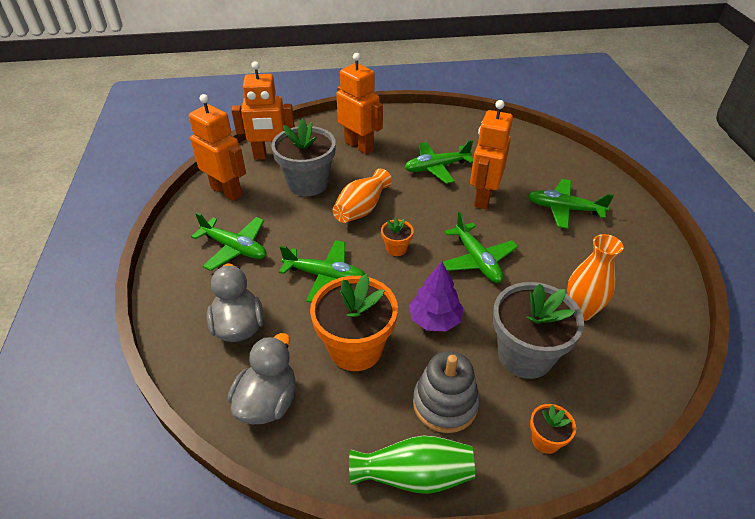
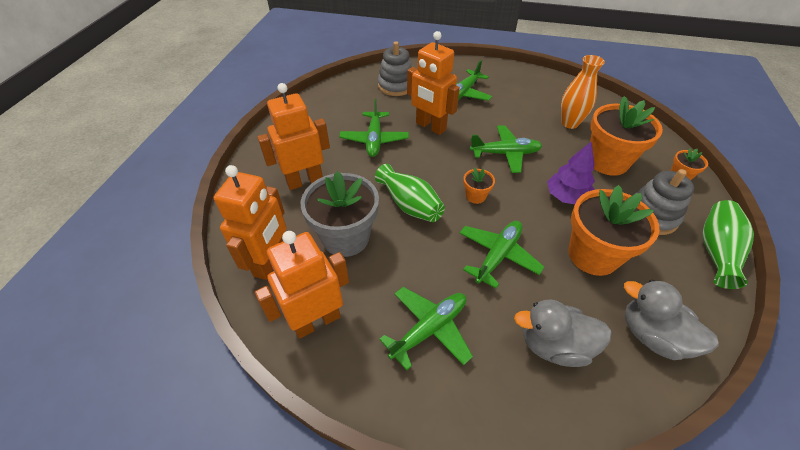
camera: 70 degrees left, 5 degrees up
(362, 209) = (410, 205): orange vase -> green vase
(525, 355) = (607, 161): grey flower pot -> orange flower pot
(534, 160) = (396, 86): none -> grey stacking toy

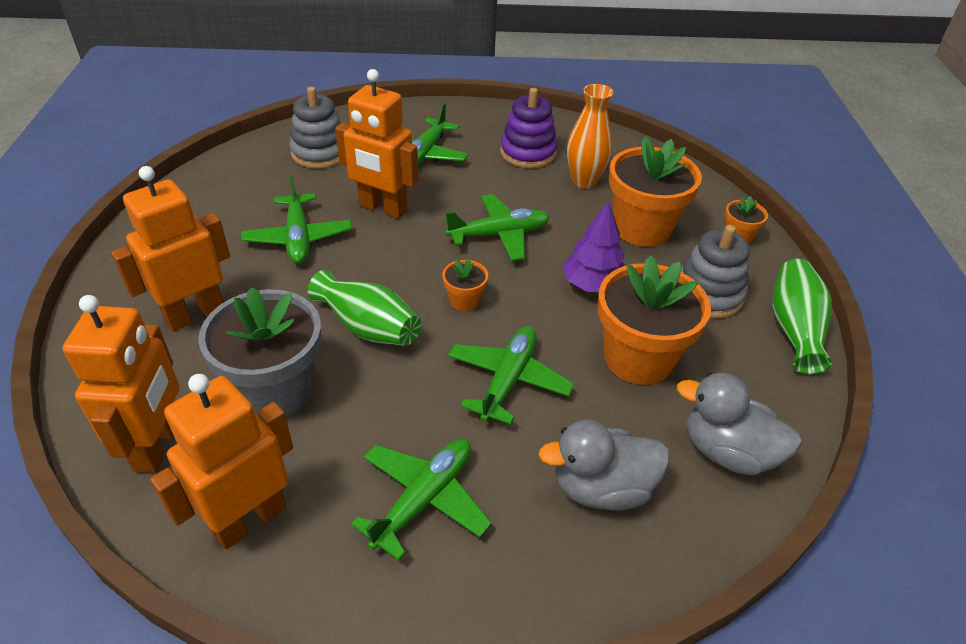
camera: 15 degrees left, 5 degrees down
(532, 99) = (528, 153): none -> purple stacking toy

